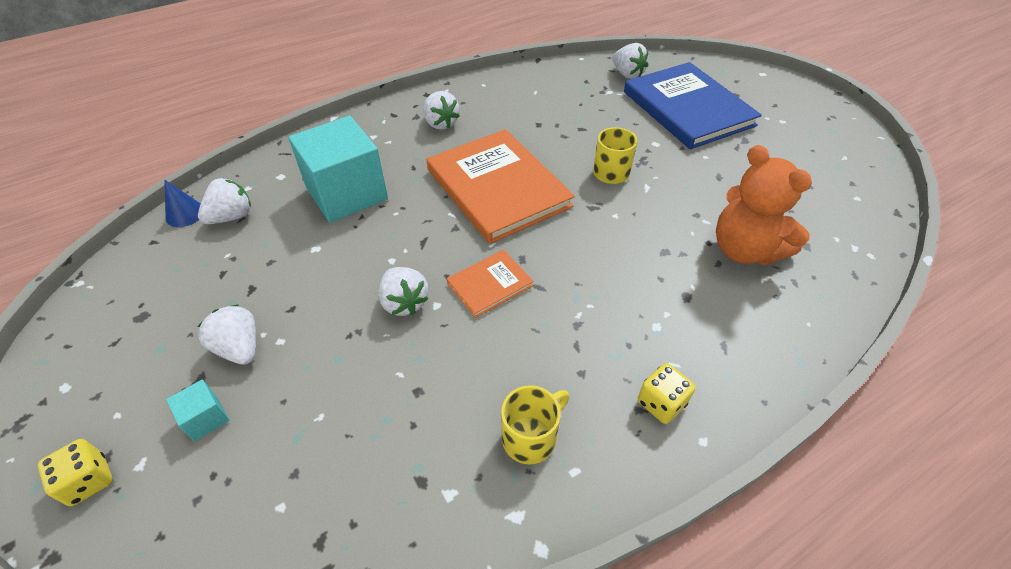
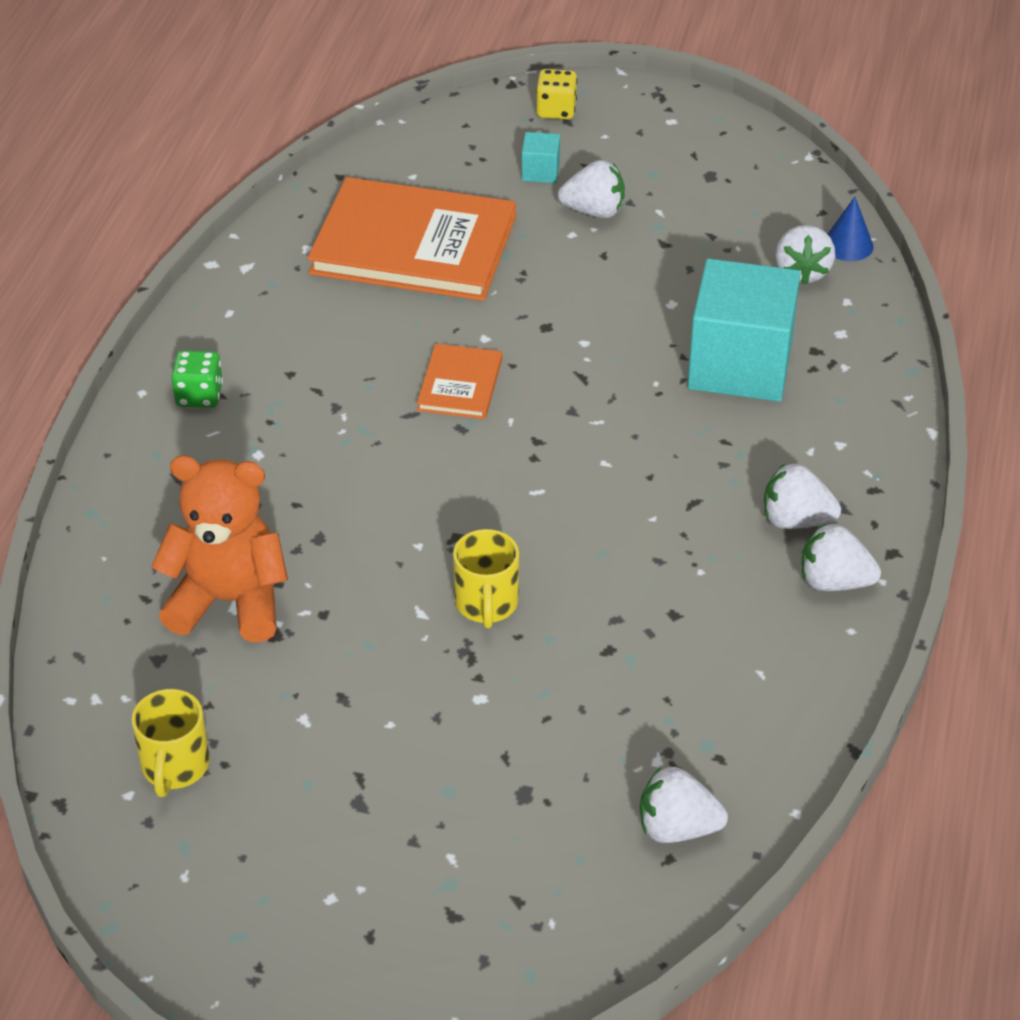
camera: 135 degrees right, 5 degrees down
(404, 302) = (516, 321): white strawberry -> white strawberry (834, 582)
(498, 188) = (593, 485): orange book -> orange book (413, 246)
(530, 437) = (284, 309): yellow mug -> yellow mug (175, 767)
(661, 403) = (199, 396): yellow dice -> green dice
(688, 108) = (501, 813): blue book -> none

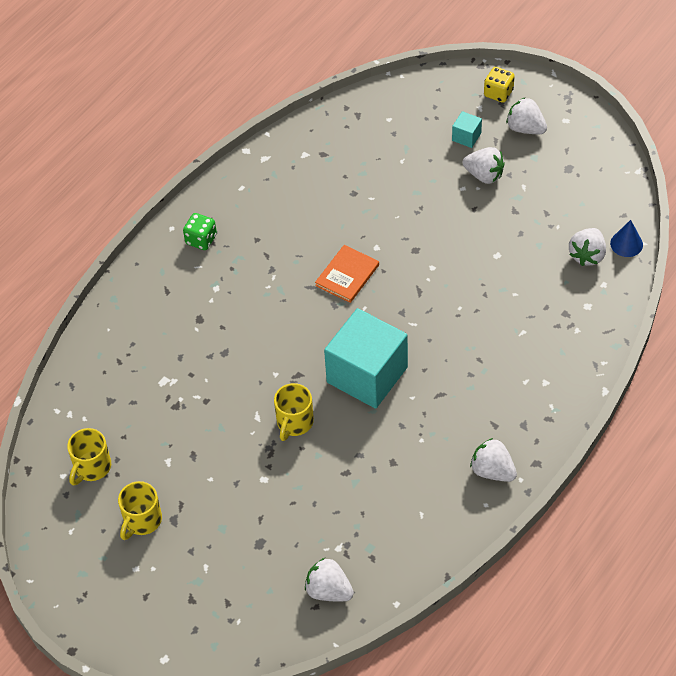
camera: 25 degrees right, 10 degrees up
(229, 601) = (160, 377): orange teddy bear -> none
(304, 821) = (142, 520): none -> yellow mug
(413, 246) = (366, 170): orange book -> none
(740, 365) = (515, 310): turquoise cube -> turquoise cube (367, 375)
(795, 520) = (492, 424): white strawberry -> white strawberry (525, 128)

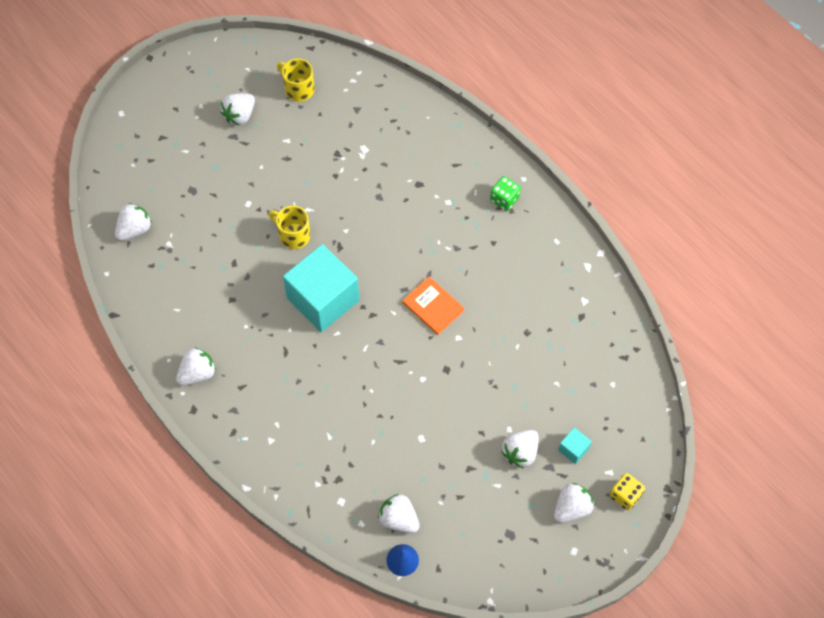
camera: 100 degrees right, 10 degrees up
(142, 520) = (240, 115): yellow mug -> white strawberry

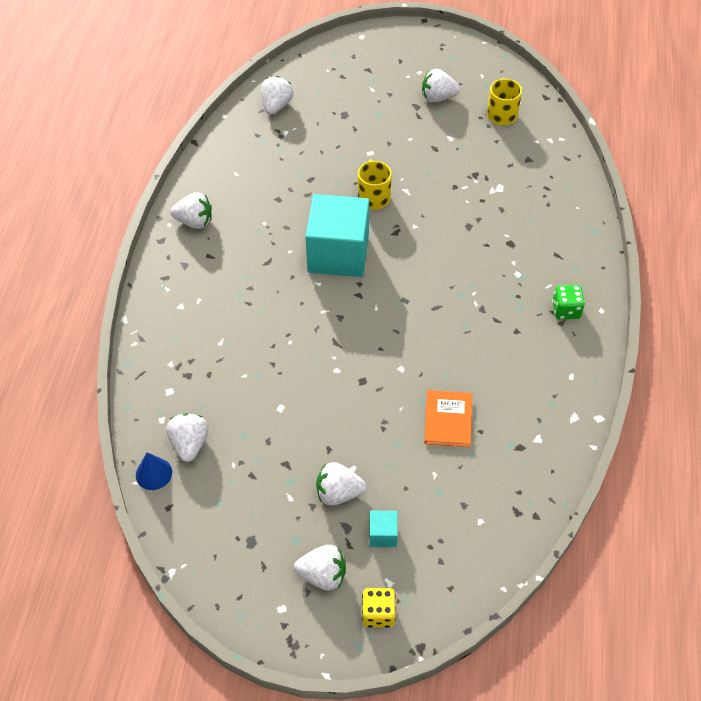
camera: 50 degrees right, 10 degrees down
(134, 229) = (276, 106): white strawberry -> white strawberry turned 75 degrees counterclockwise
(433, 306) = (410, 330): orange book -> orange book (448, 420)

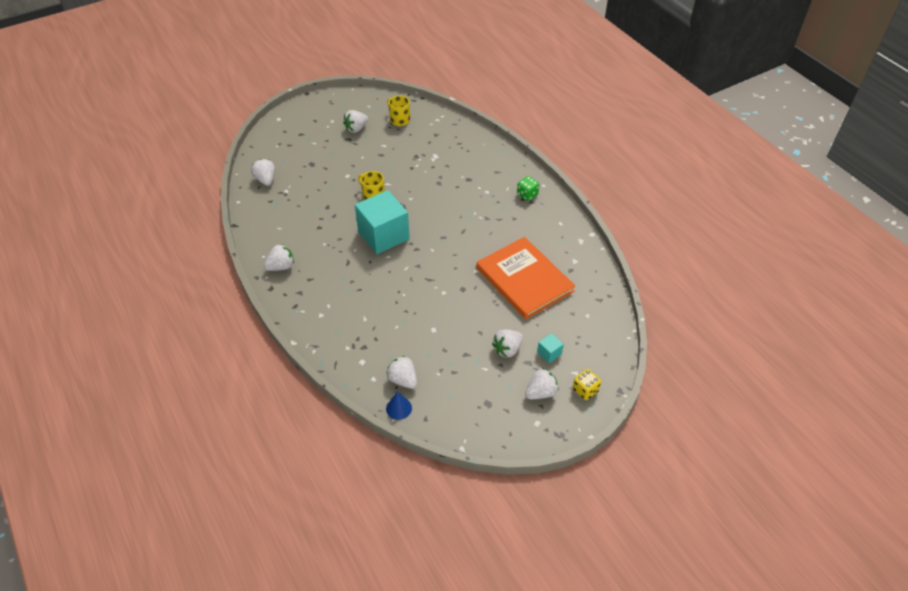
camera: 40 degrees left, 5 degrees down
(448, 420) = (524, 279): orange book -> orange book, size x2.11

